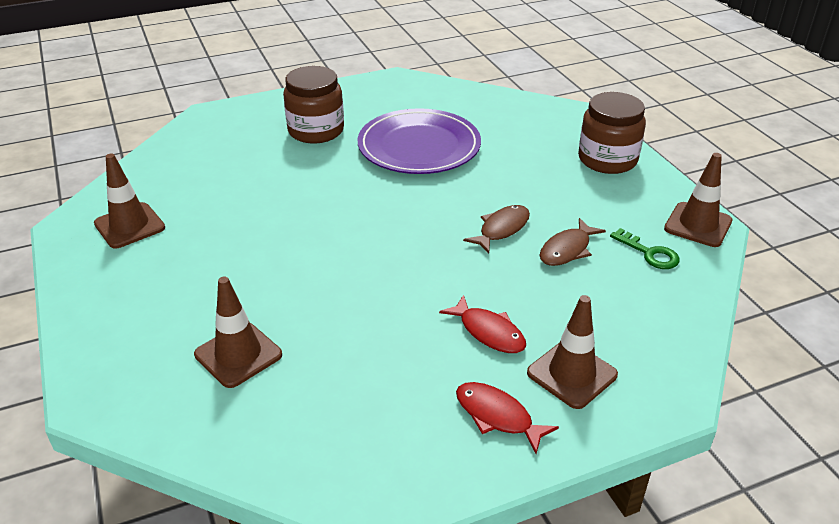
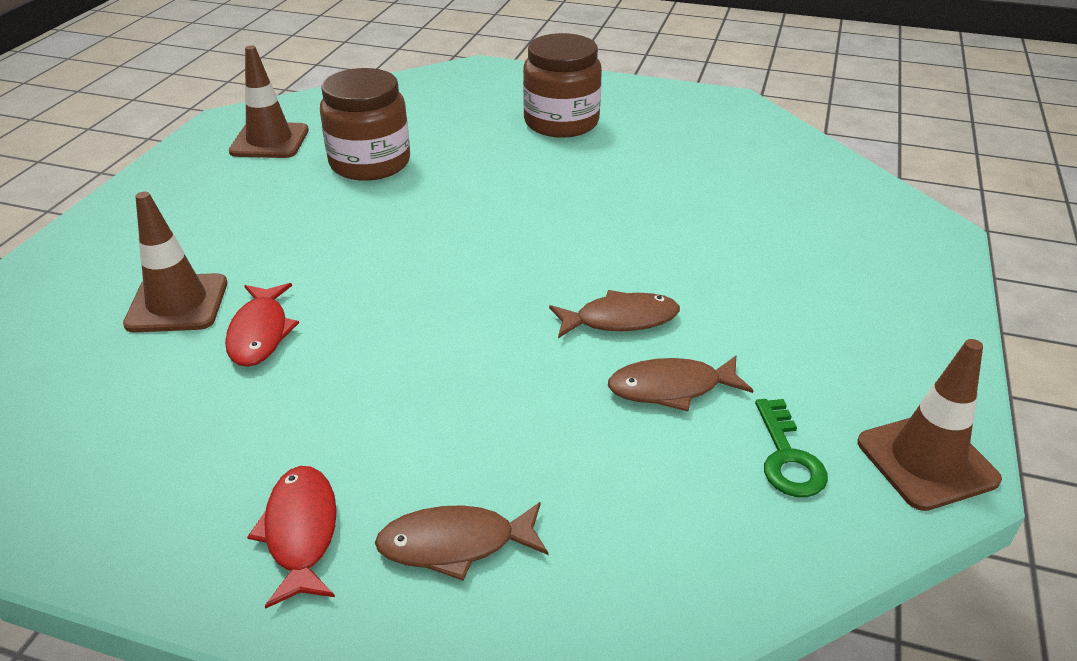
camera: 40 degrees right, 0 degrees up
(419, 146) = (652, 183): purple plate -> none
(489, 332) = (433, 429): red fish -> red fish (260, 333)
(572, 374) = (455, 544): brown traffic cone -> brown fish
(607, 159) = (895, 304): brown jar -> brown jar (370, 163)

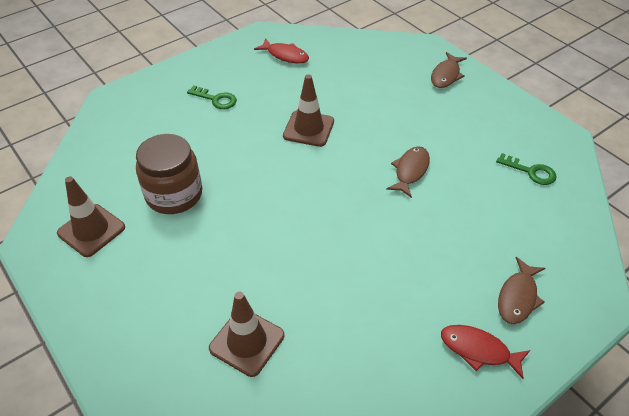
camera: 55 degrees left, 10 degrees up
(260, 333) = (310, 312): red fish -> red fish (285, 55)
(561, 122) = (216, 99): brown jar -> green key
(671, 388) = (468, 181): brown fish -> brown fish (446, 75)
(926, 461) = (555, 138): brown traffic cone -> brown traffic cone (308, 128)

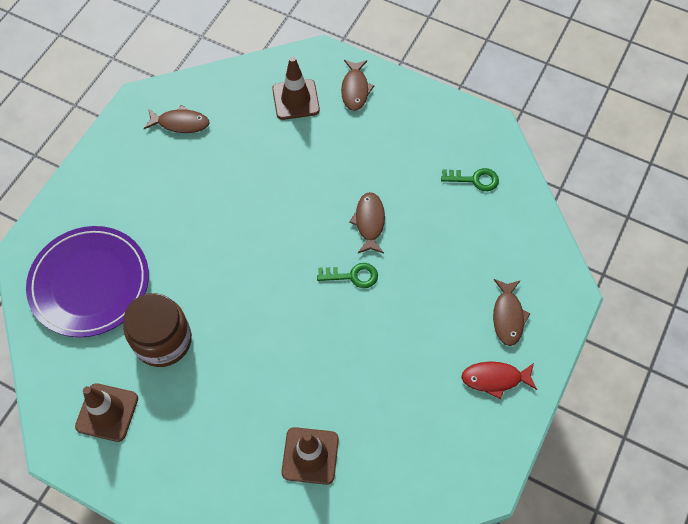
camera: 25 degrees left, 15 degrees up
(144, 134) = (90, 283): none -> purple plate
(216, 99) = (139, 210): green key -> green key (352, 276)
(285, 55) = (180, 123): red fish -> brown fish
(308, 128) = (252, 210): brown traffic cone -> brown traffic cone (296, 99)

